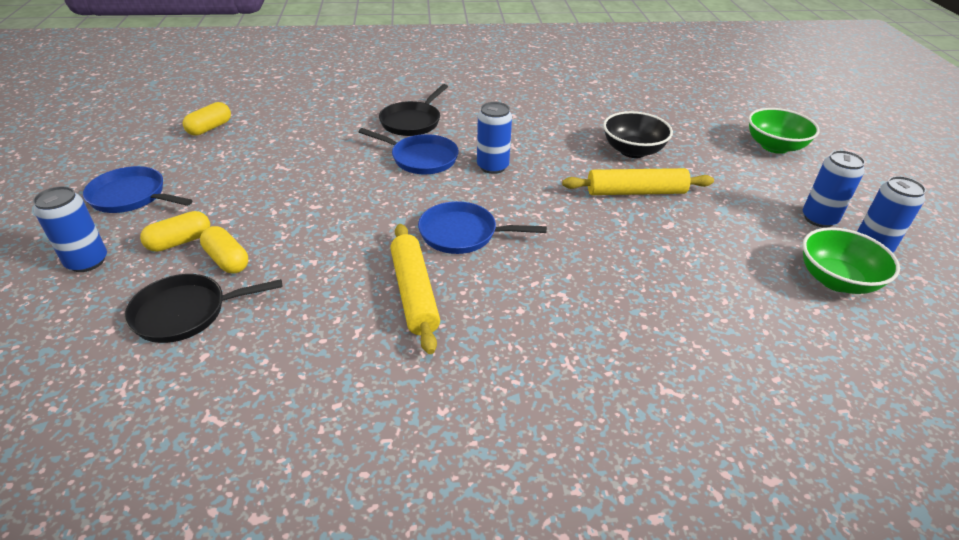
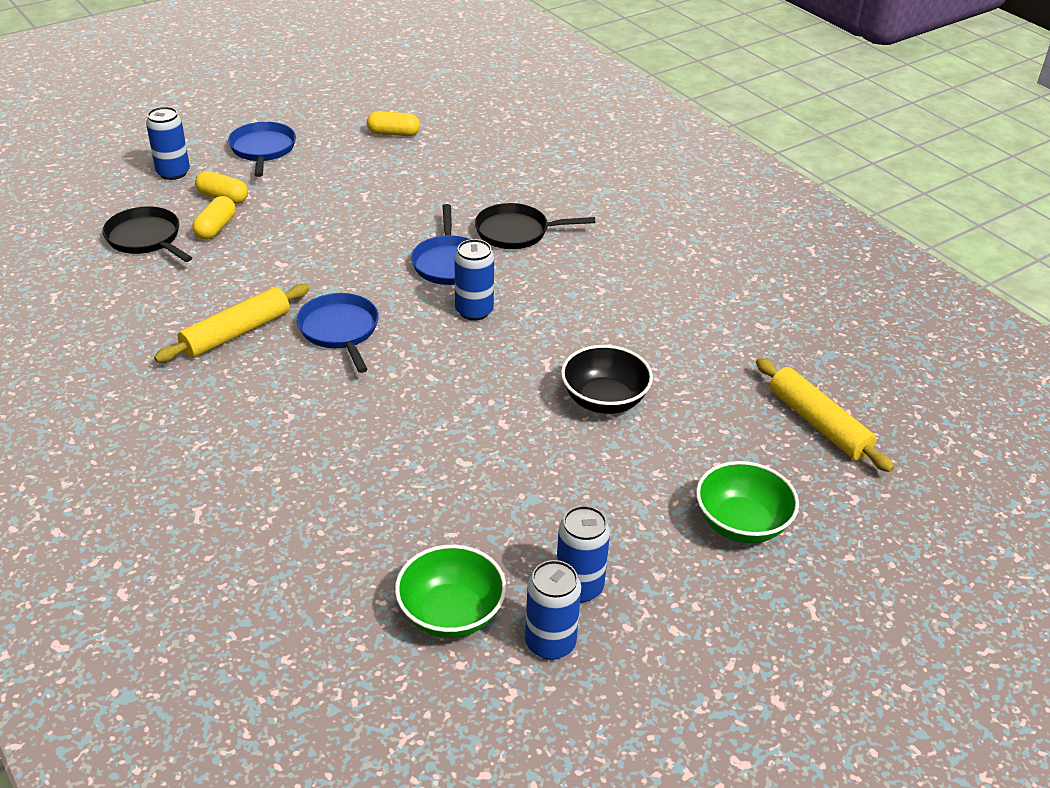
camera: 60 degrees right, 0 degrees up
(636, 192) = (511, 423): yellow rolling pin -> yellow rolling pin (818, 424)

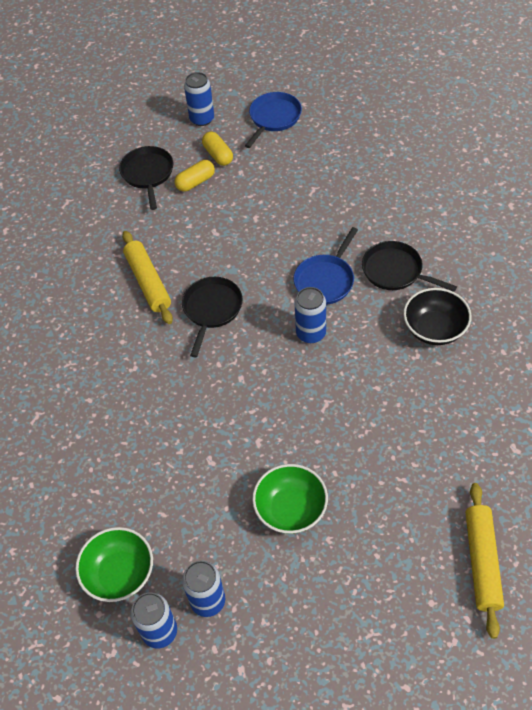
camera: 40 degrees right, 15 degrees up
(236, 333) = (148, 282): yellow rolling pin -> yellow rolling pin turned 75 degrees clockwise
(340, 330) = (212, 309): blue pan -> black pan
(393, 133) = (376, 135): yellow capsule -> none
(604, 400) = (340, 458): black bowl -> black bowl (434, 329)
(741, 524) = (352, 615): green bowl -> green bowl (291, 510)

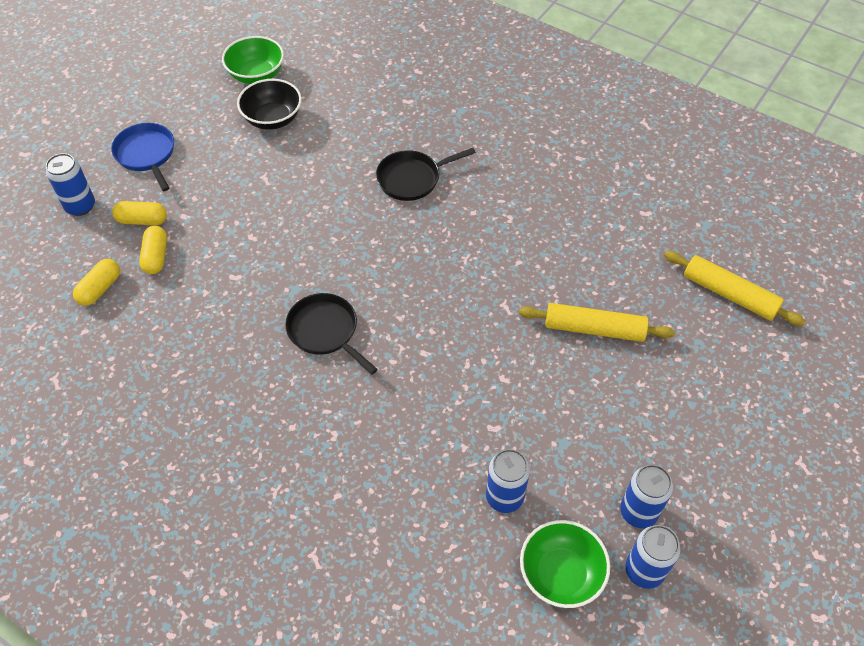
camera: 60 degrees left, 0 degrees up
(148, 174) = (100, 289): black pan -> yellow capsule
(148, 282) = (240, 364): yellow rolling pin -> yellow rolling pin (594, 329)
(291, 510) = (591, 394): green bowl -> green bowl (256, 75)
(311, 333) = (422, 273): blue can -> blue can (504, 497)
(325, 280) = (375, 229): blue pan -> none
(434, 329) = (494, 190): black bowl -> black bowl (272, 119)

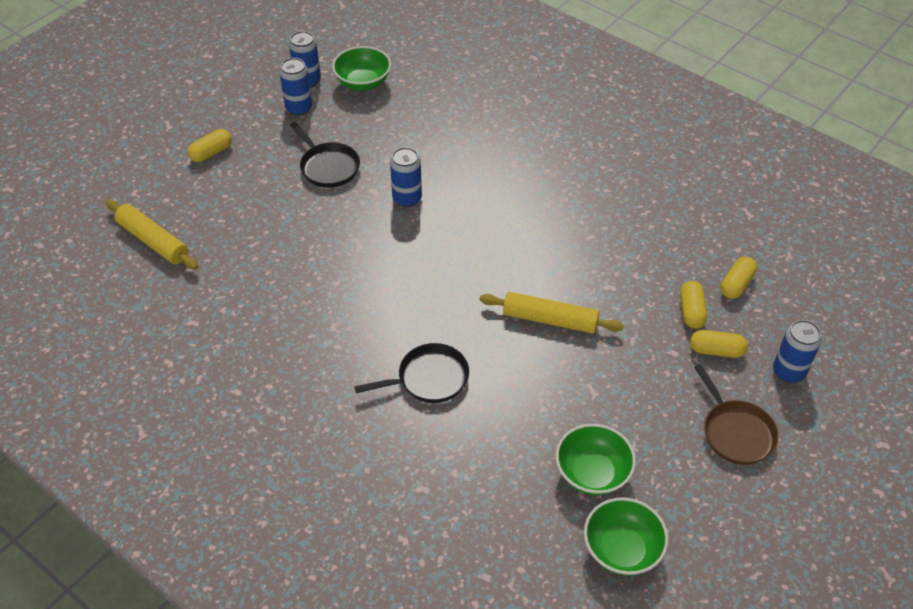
camera: 175 degrees left, 5 degrees down
(146, 154) = (735, 432): blue pan -> brown pan
(272, 119) = (592, 473): black bowl -> green bowl
(325, 331) = (522, 235): black pan -> black pan (328, 167)
(504, 497) = (391, 121): blue can -> blue can (407, 198)
(594, 329) = (286, 222): yellow rolling pin -> yellow rolling pin (550, 320)
(723, 422) = (211, 153): none -> yellow capsule

